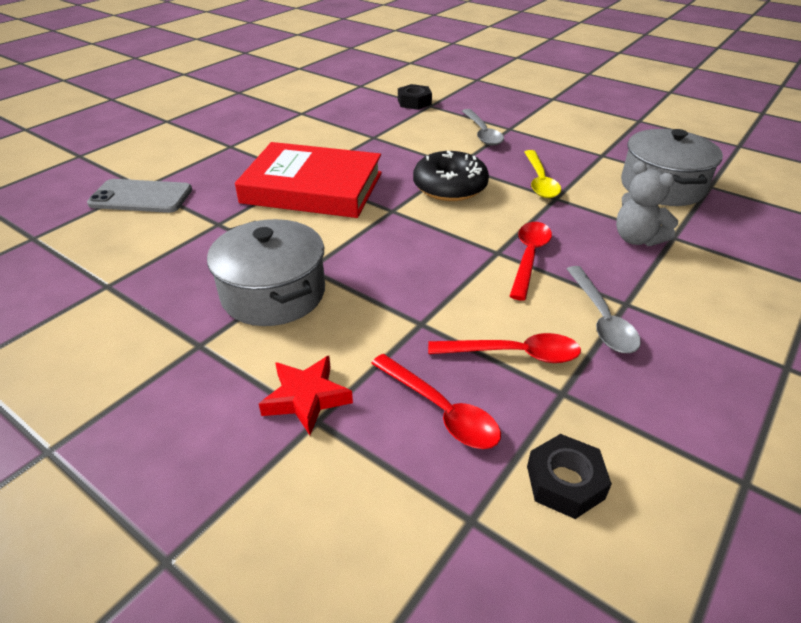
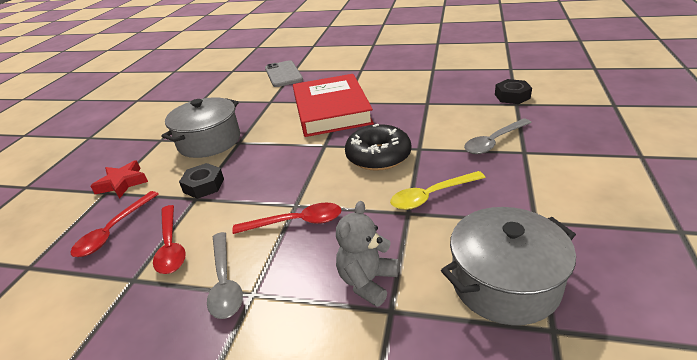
camera: 70 degrees right, 5 degrees down
(565, 482) = (49, 300): black nut -> black nut (204, 185)
(601, 318) = (224, 282): grey spoon -> grey spoon turned 75 degrees counterclockwise

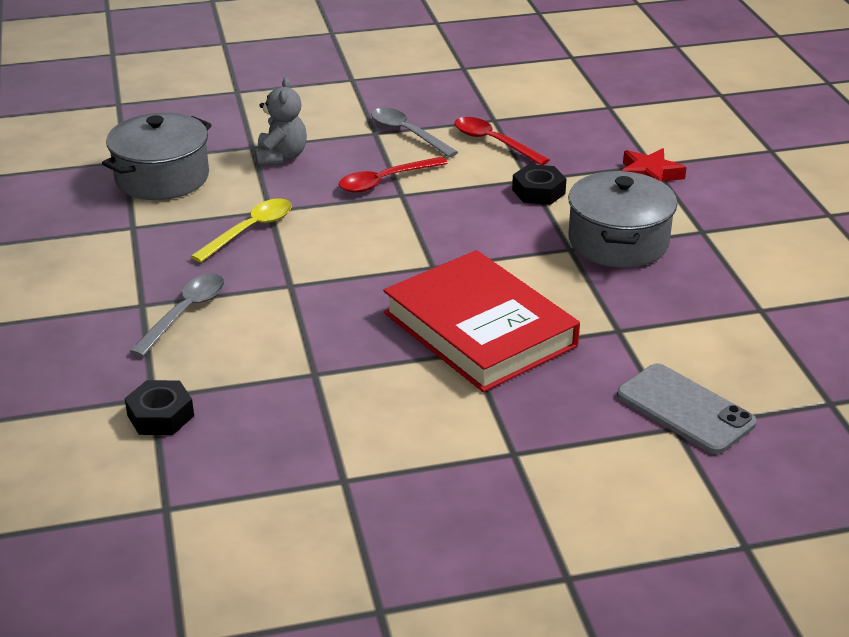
camera: 150 degrees right, 0 degrees up
(113, 231) = (574, 140): red spoon -> none
(378, 156) = (342, 264): black donut -> none

